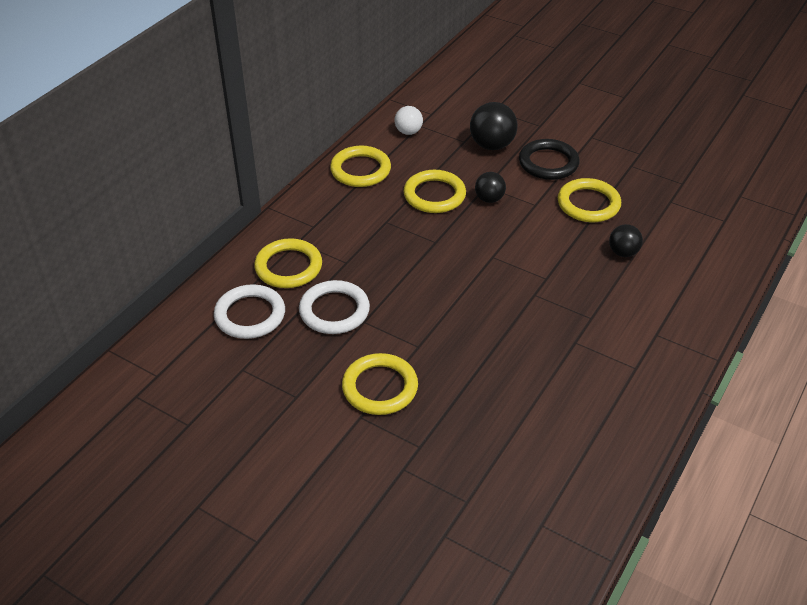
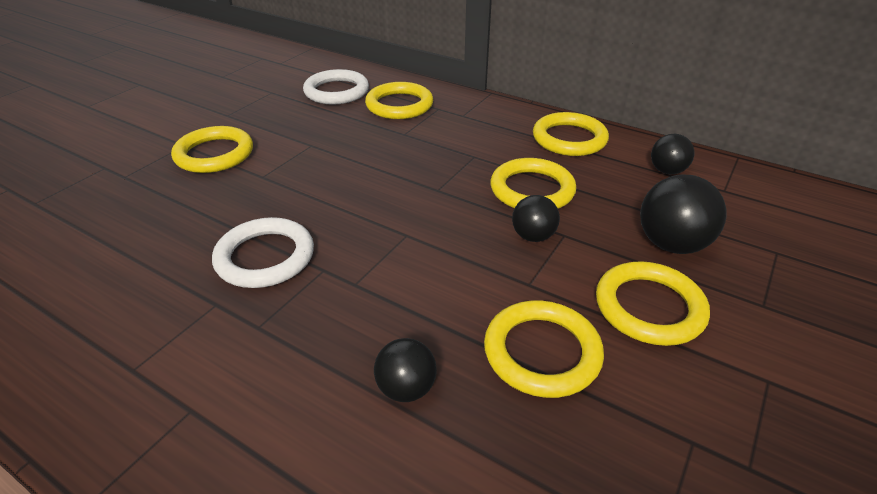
camera: 90 degrees right, 5 degrees down
(334, 311) = (331, 129): white ring -> white ring (265, 257)
(408, 132) = (667, 171): white ball -> black ball
(548, 163) = (649, 307): black ring -> yellow ring

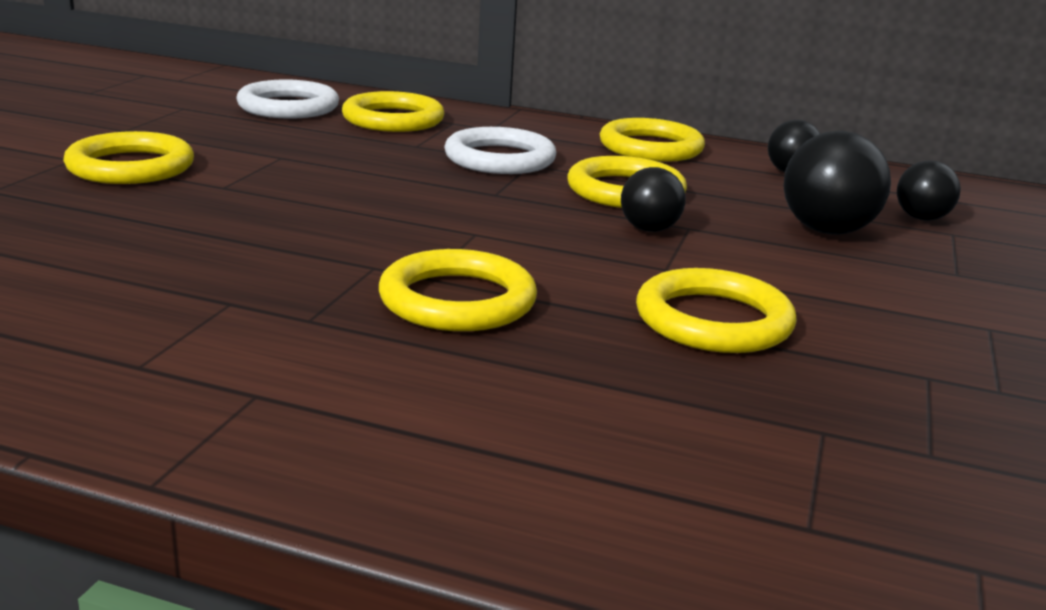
camera: 15 degrees left, 15 degrees down
(265, 257) = (278, 258): white ring -> white ring (500, 159)
(406, 388) = (554, 358): black ball -> black ball (921, 218)
(649, 307) = (825, 280): yellow ring -> yellow ring (457, 300)

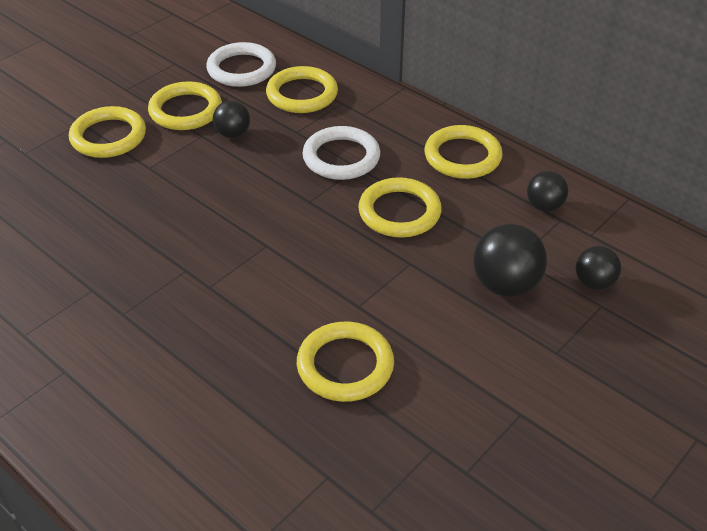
camera: 25 degrees right, 20 degrees up
(457, 300) = (211, 313): yellow ring -> yellow ring (185, 110)
(649, 229) = (380, 261): black ball -> black ball (233, 134)

